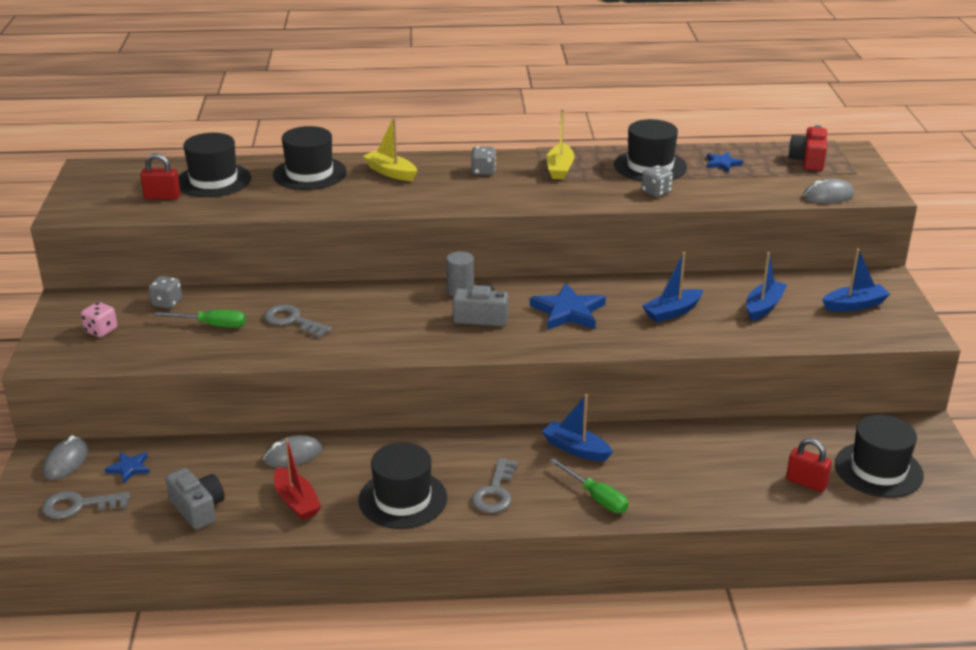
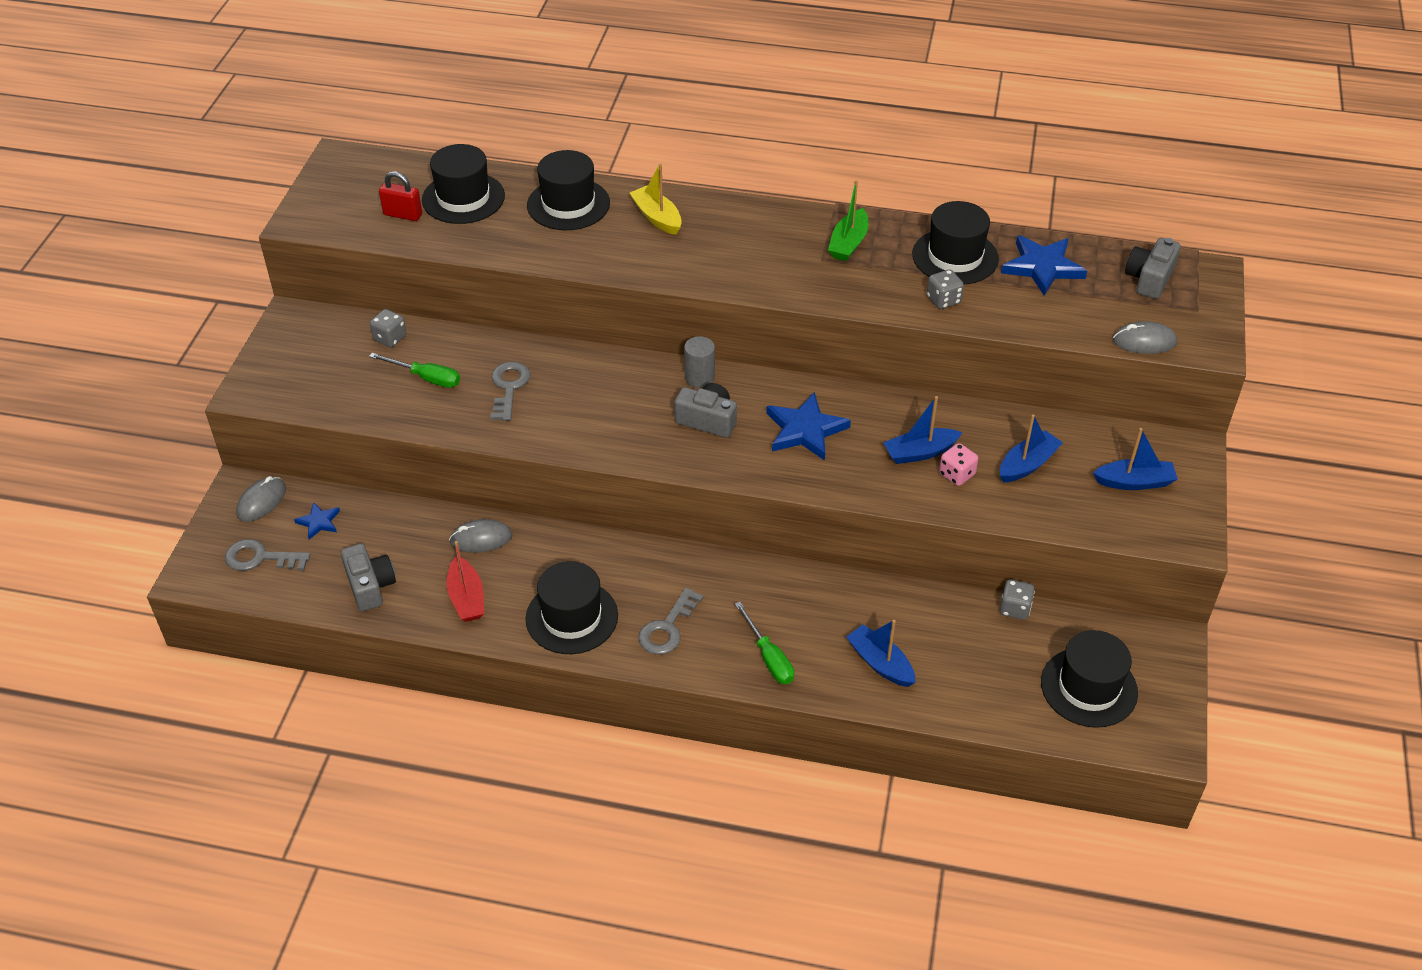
camera: 15 degrees right, 15 degrees up
(101, 330) = (315, 364): pink dice -> pink dice (956, 474)
(292, 321) = (509, 387): grey key -> grey key turned 45 degrees clockwise
(483, 171) = (760, 233): grey dice -> grey dice (1014, 608)
(560, 169) = (848, 243): yellow boat -> green boat
(576, 449) = (771, 591): blue boat -> blue boat (880, 663)
(722, 164) = (1042, 267): blue star -> blue star, size x1.86
(806, 483) = (1000, 687): red padlock -> none
(808, 160) = (1149, 279): red camera -> grey camera

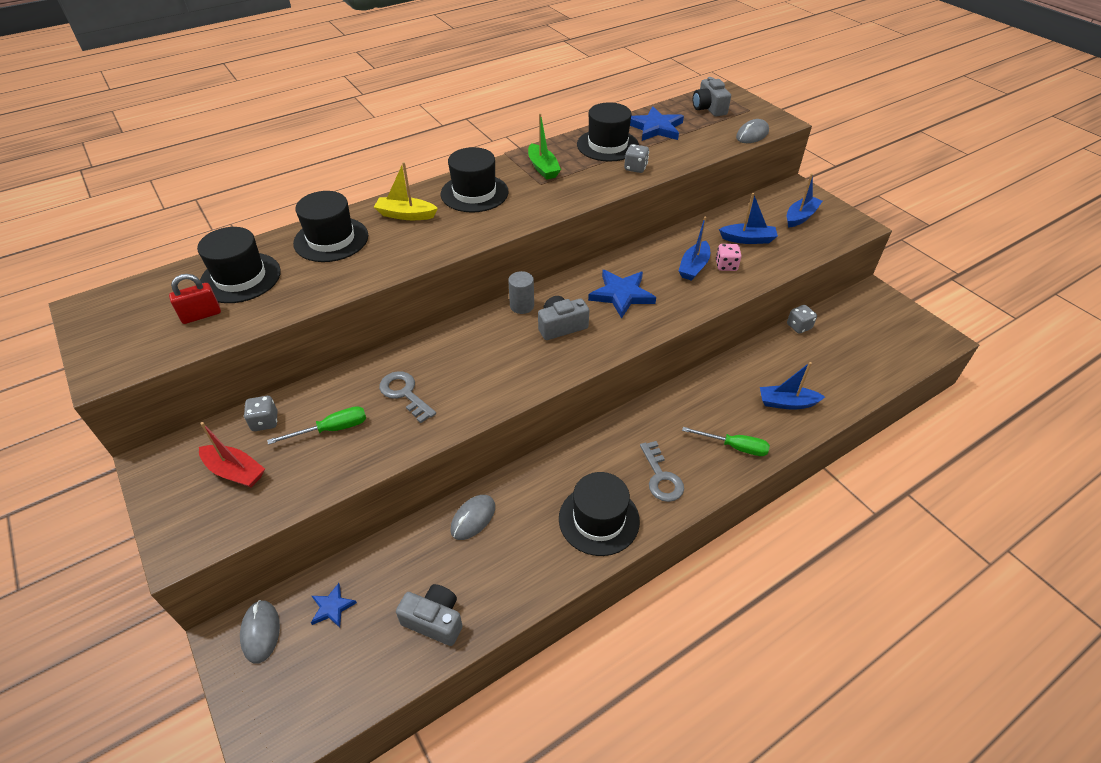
camera: 45 degrees left, 0 degrees up
(260, 558) = (314, 678): grey key -> none
(466, 598) = (515, 567): red boat -> red boat (235, 471)
(1027, 464) = (748, 239): blue boat -> blue boat turned 90 degrees clockwise
(1089, 687) = (880, 339): black hat -> black hat (474, 193)

